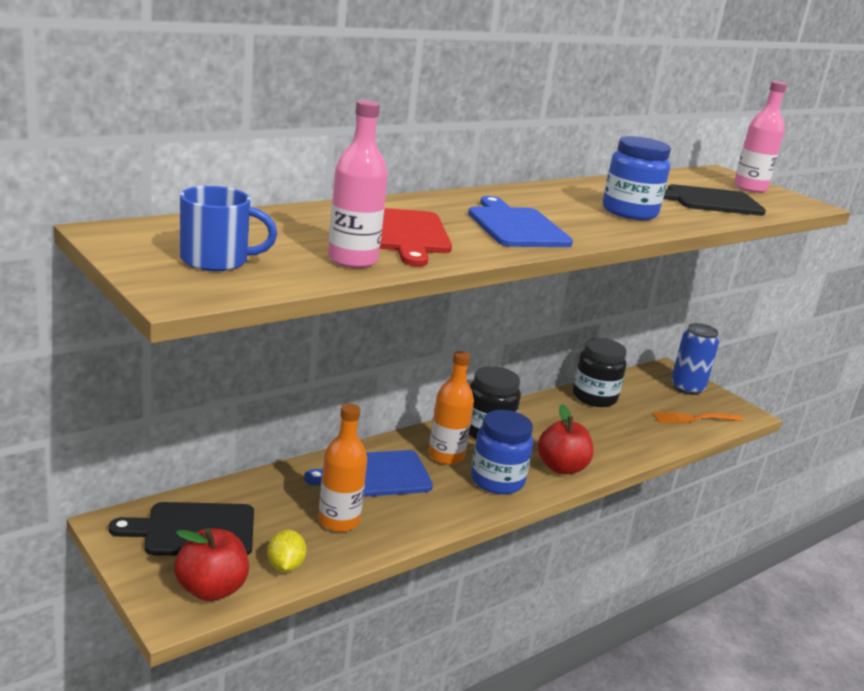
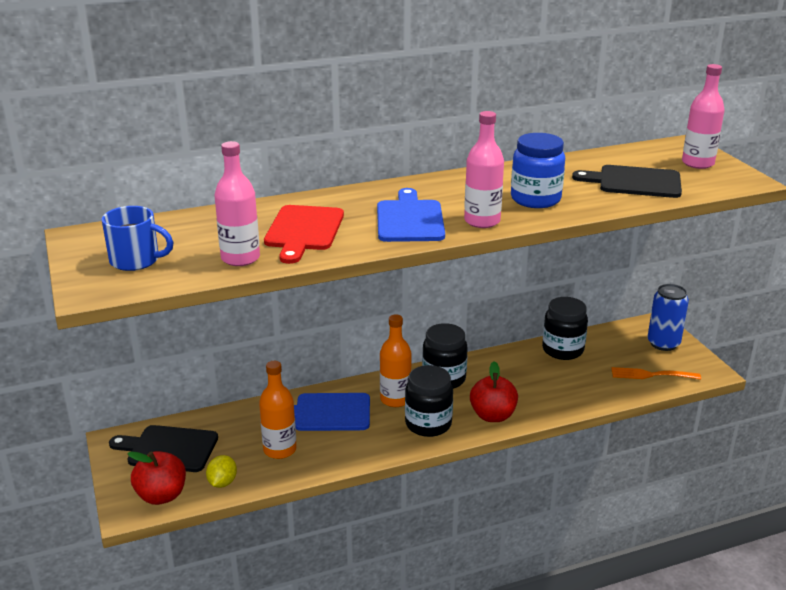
camera: 20 degrees right, 5 degrees up
(497, 481) = (428, 424): blue jar -> black jar
(595, 230) = (482, 221): none -> pink bottle

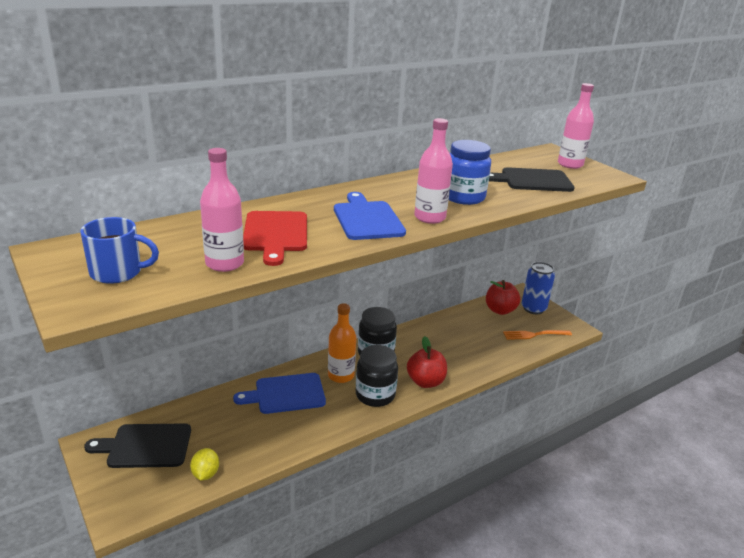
camera: 15 degrees left, 0 degrees up
(161, 495) = (148, 495): red apple -> red apple (500, 310)
(280, 450) = (251, 434): orange bottle -> none
(562, 350) = (461, 320): black jar -> none

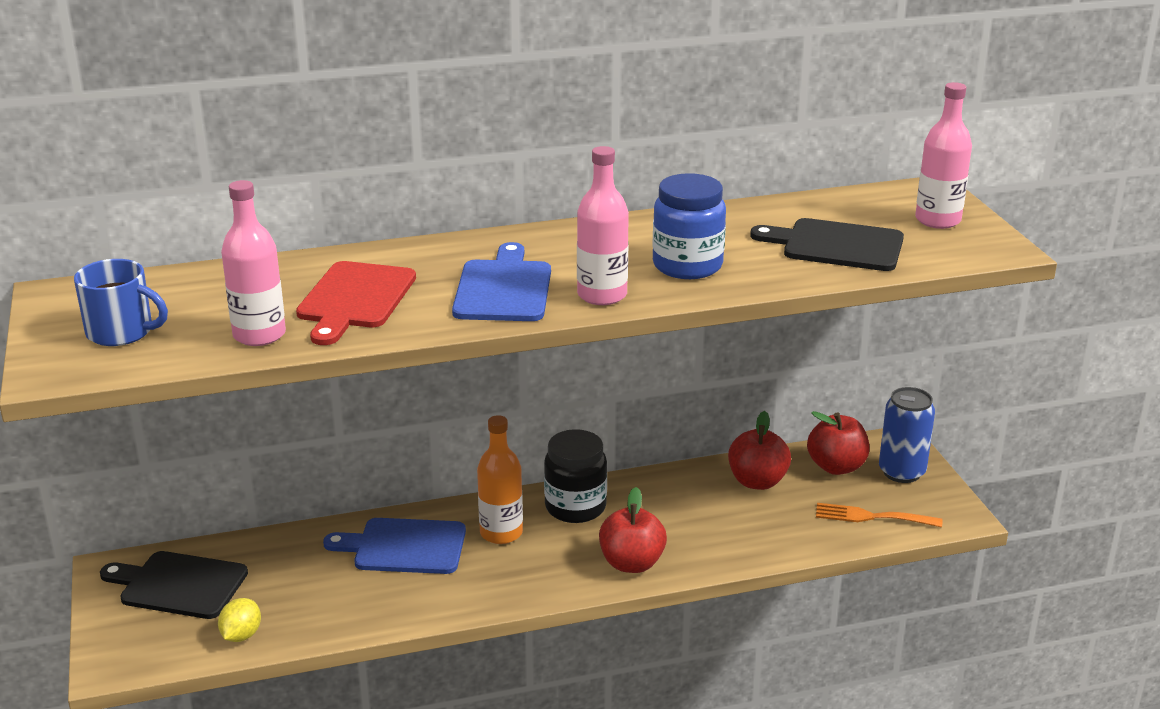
camera: 20 degrees right, 0 degrees up
(375, 395) = (539, 570): black jar -> none
(465, 324) = (757, 481): none -> red apple

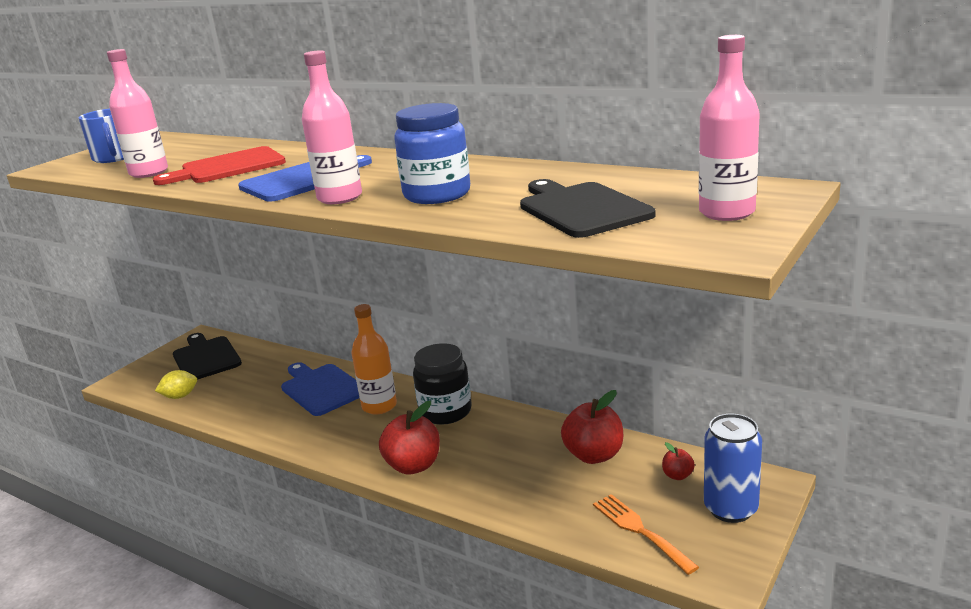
camera: 50 degrees right, 5 degrees down
(836, 467) = (677, 475): red apple -> red apple, size x0.49

